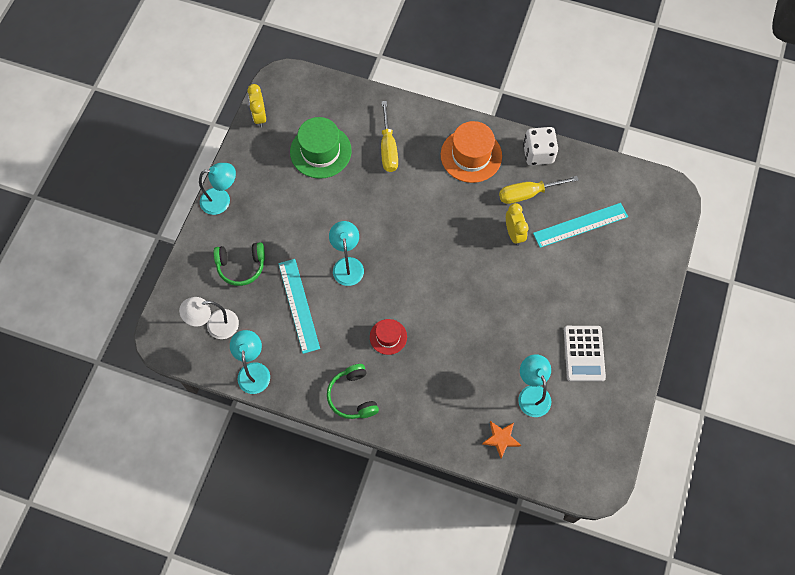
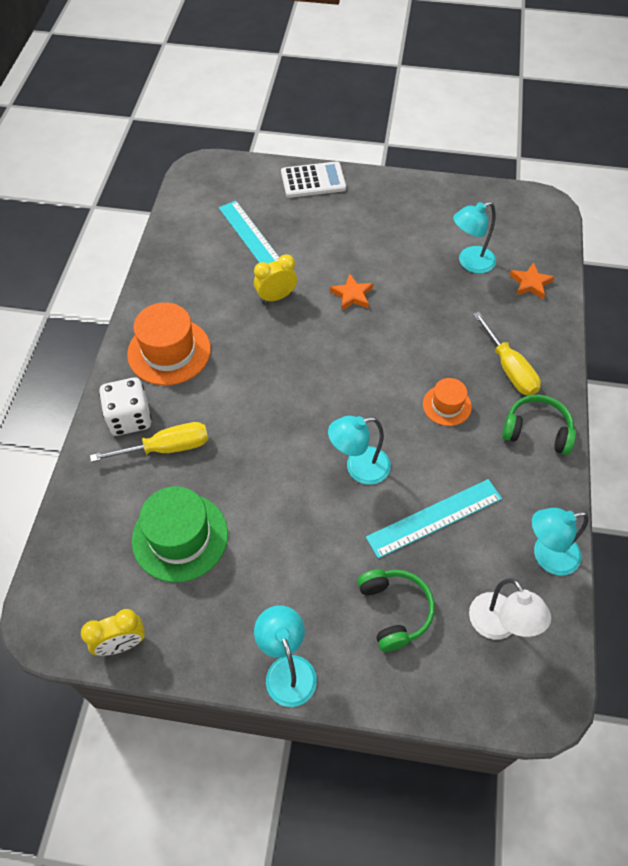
camera: 100 degrees left, 10 degrees down
(353, 396) = (537, 431): green headphones -> green headphones turned 135 degrees counterclockwise
(388, 337) = (447, 405): red hat -> orange hat
(508, 290) = (352, 295): none -> orange star
(528, 194) = (218, 289): yellow screwdriver -> yellow screwdriver (509, 368)
(538, 154) = (160, 285): white dice -> white dice (130, 418)
(584, 353) = (409, 225): white calculator -> white calculator (313, 180)

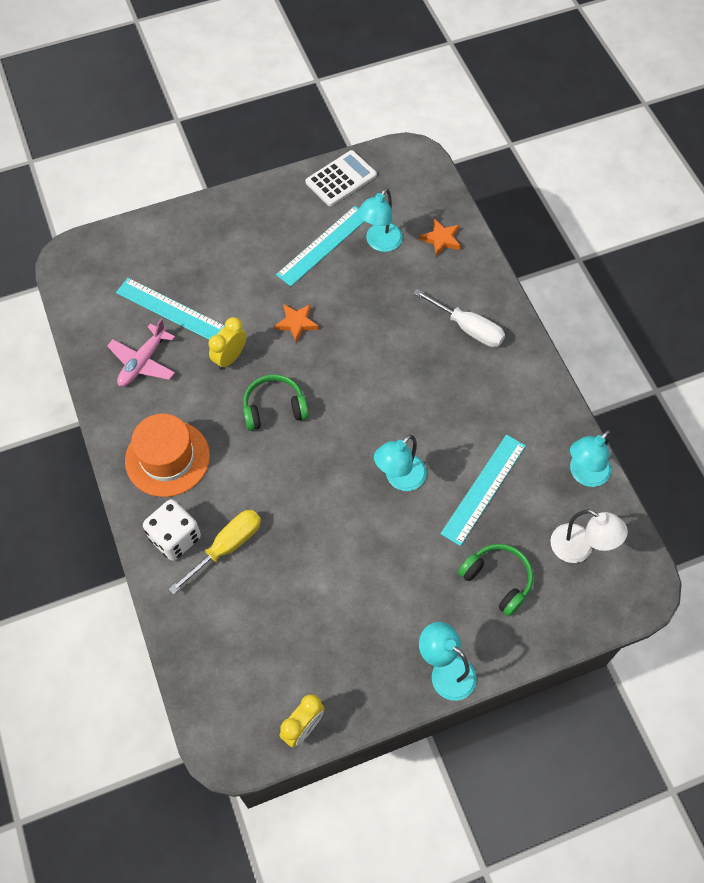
camera: 30 degrees left, 5 degrees up
(180, 537) = (291, 616): green hat -> none
(203, 268) = (143, 362): none -> pink plane
(313, 180) = (188, 223): white calculator -> white calculator (341, 179)
(417, 244) = (323, 245): none -> turquoise ruler
(447, 405) = (437, 387): orange hat -> none
(509, 368) = (468, 328): yellow screwdriver -> white screwdriver
(537, 431) = (520, 373): green headphones -> green headphones (274, 408)

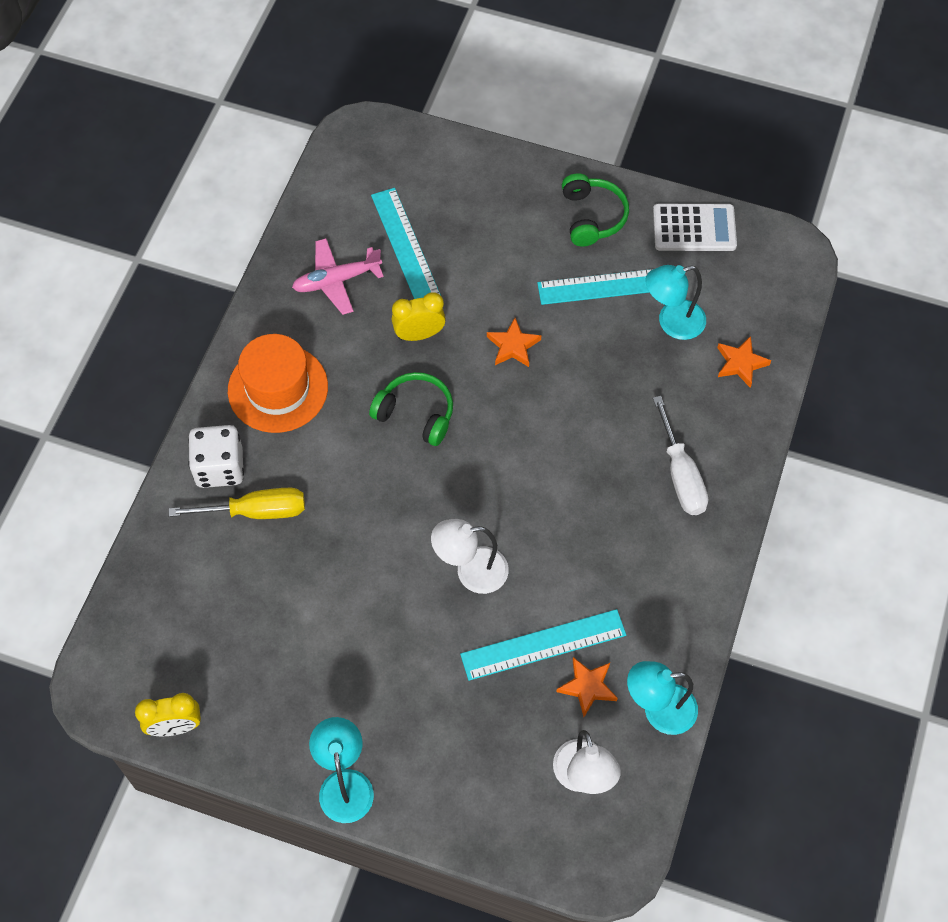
camera: 40 degrees right, 0 degrees up
(399, 479) = (471, 571): turquoise lamp -> white lamp
(497, 580) = (473, 741): green headphones -> green headphones (592, 217)
(532, 493) = (587, 687): none -> orange star

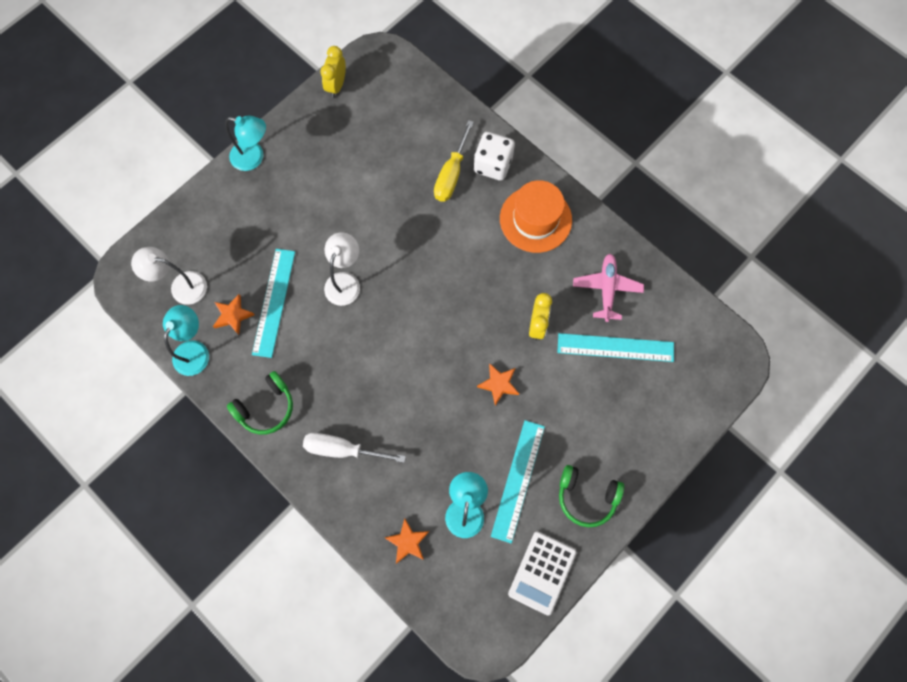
camera: 115 degrees right, 10 degrees up
(416, 414) = (475, 296): green headphones -> green headphones (266, 407)

